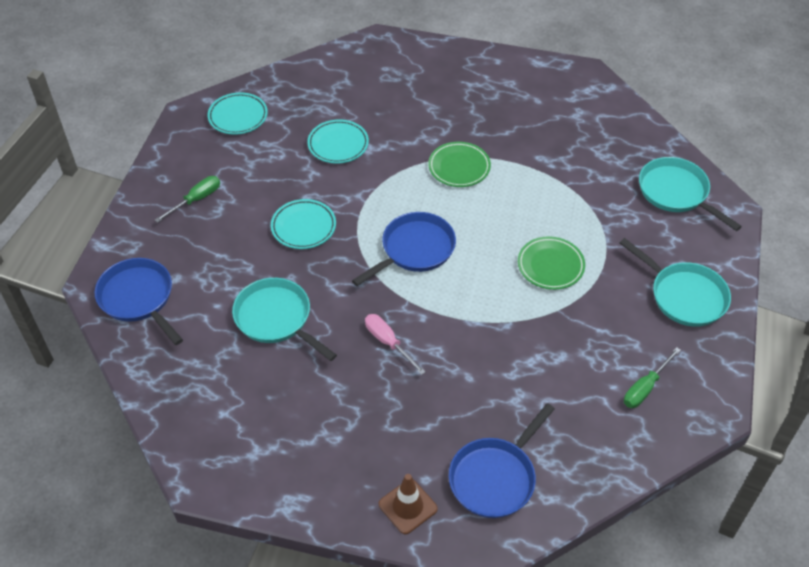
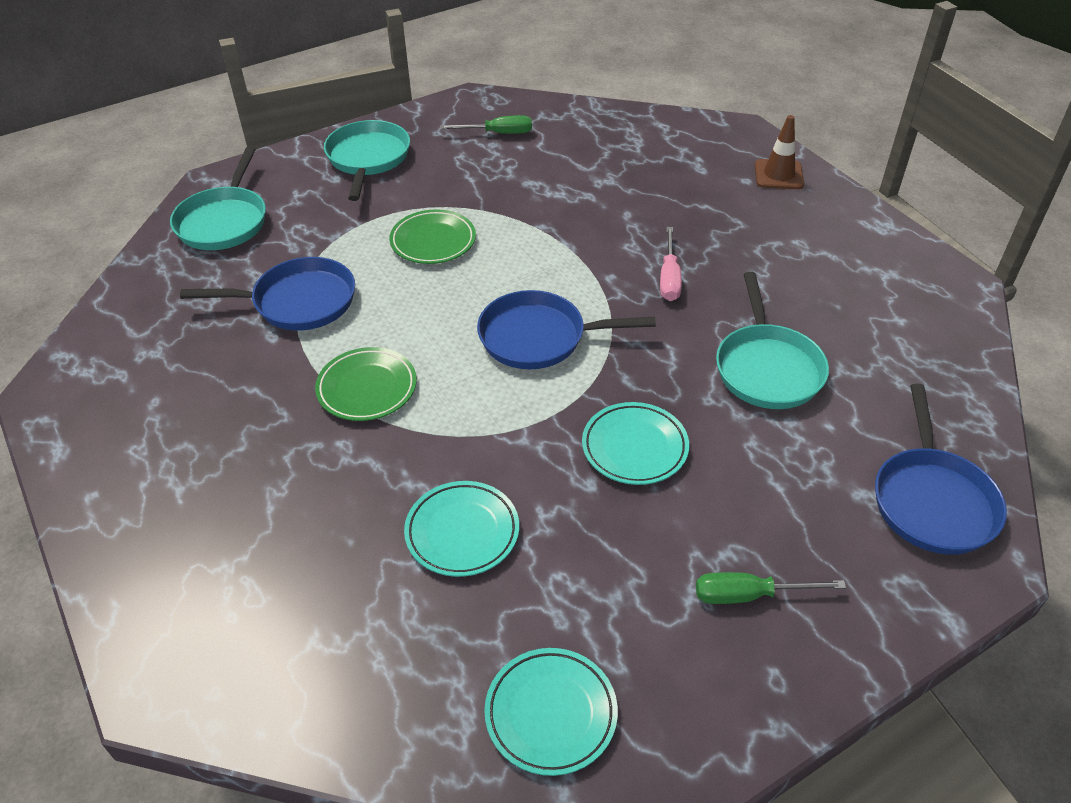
camera: 135 degrees left, 5 degrees down
(495, 477) = (687, 153): blue pan -> blue pan (298, 302)

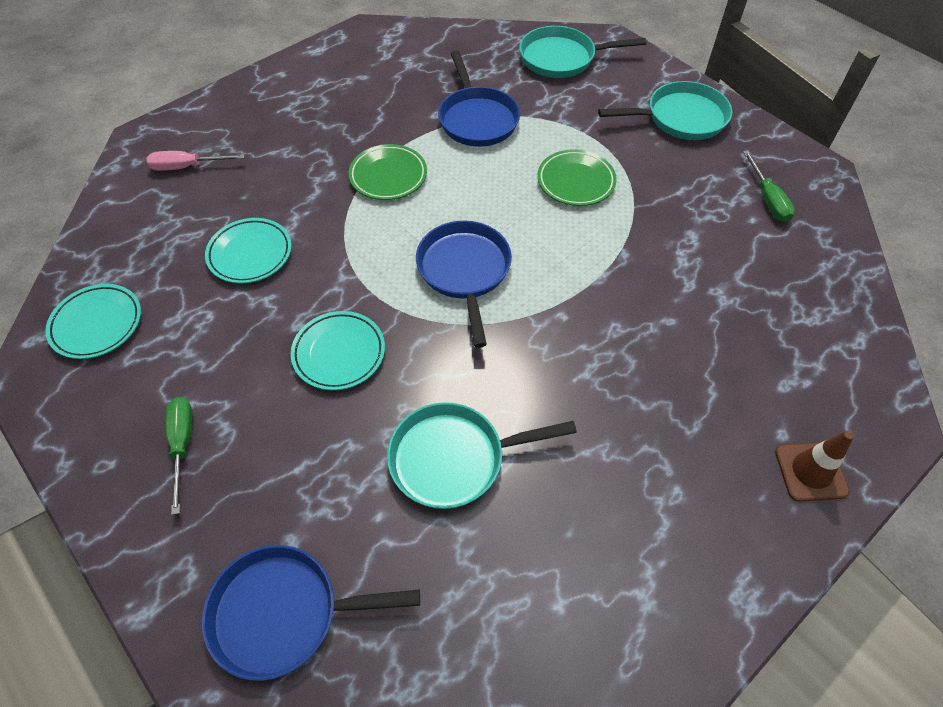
camera: 80 degrees right, 10 degrees up
(669, 278) = (573, 365): pink screwdriver -> pink screwdriver (187, 167)

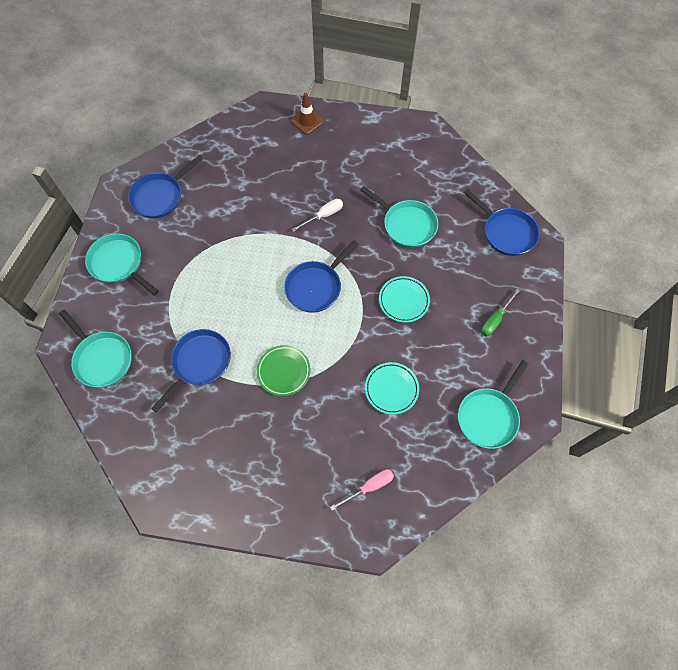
camera: 130 degrees left, 10 degrees up
(97, 324) = (489, 416): turquoise plate -> turquoise pan
(187, 167) = (369, 487): pink screwdriver -> pink screwdriver turned 75 degrees counterclockwise
(575, 357) = (323, 215): none -> white screwdriver
(576, 181) = (213, 281): green plate -> none
(767, 199) = (160, 196): green screwdriver -> blue pan

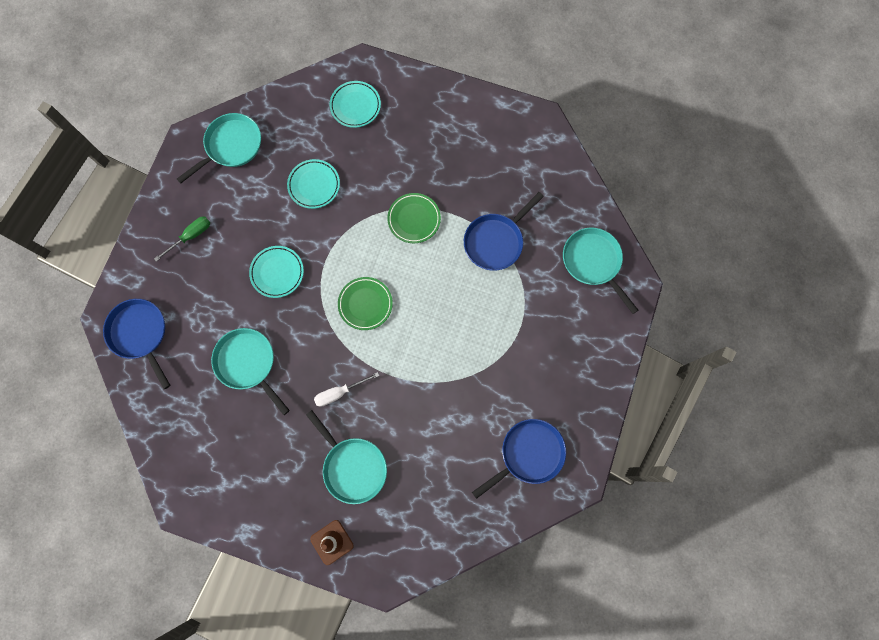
camera: 170 degrees left, 10 degrees up
(119, 264) = (577, 369): turquoise pan -> turquoise pan (352, 466)
(316, 286) = (365, 304): blue pan -> green plate
(369, 487) = (355, 106): pink screwdriver -> turquoise plate

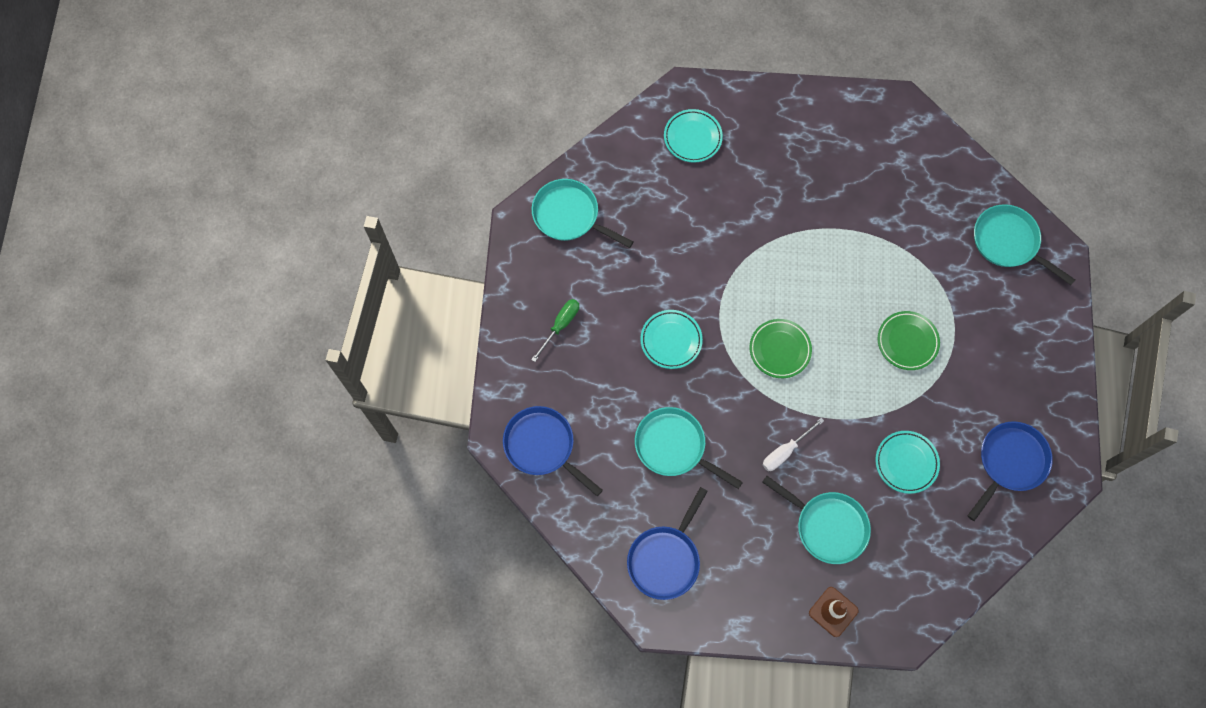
camera: 15 degrees left, 5 degrees down
(231, 146) = (570, 216): turquoise pan -> turquoise pan turned 90 degrees counterclockwise
(314, 185) = (677, 235): turquoise plate -> turquoise plate (906, 463)
(414, 219) = (800, 245): green plate -> green plate (907, 342)
(496, 241) = (897, 246): blue pan -> blue pan (665, 559)

